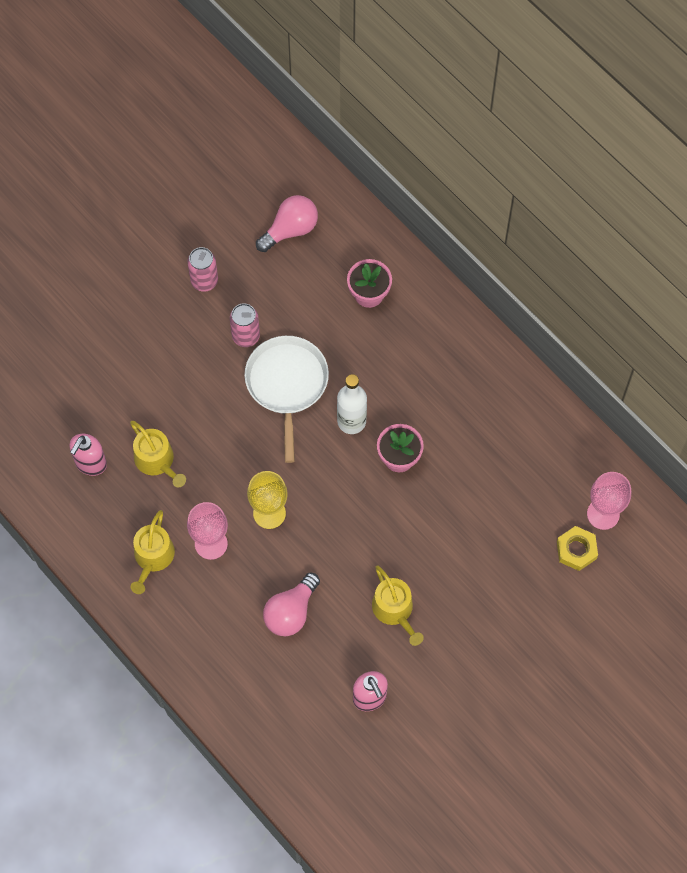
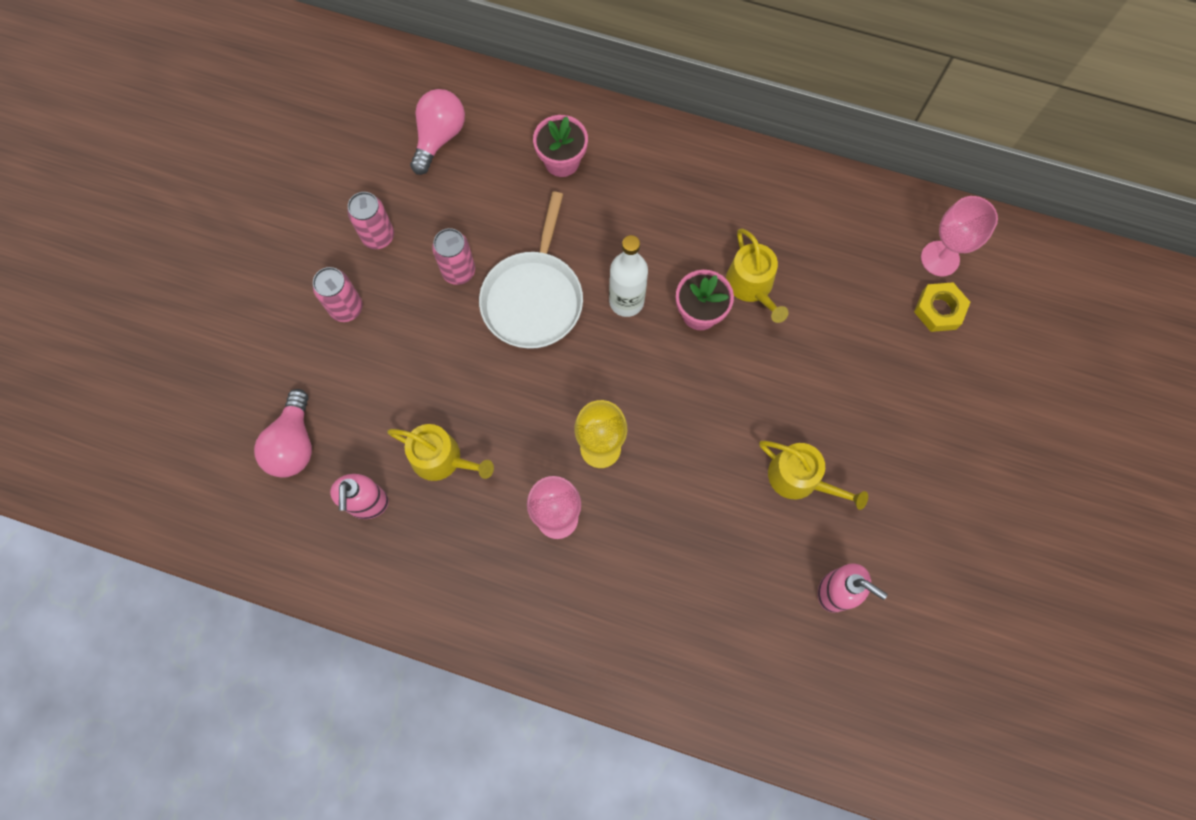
camera: 30 degrees left, 5 degrees up
(152, 558) = (501, 571): yellow watering can -> yellow watering can (752, 286)
(153, 321) = (346, 308): none -> pink can
(287, 384) = (533, 298): white pan -> white pan turned 135 degrees counterclockwise
(291, 612) = (691, 544): pink light bulb -> pink light bulb (293, 444)

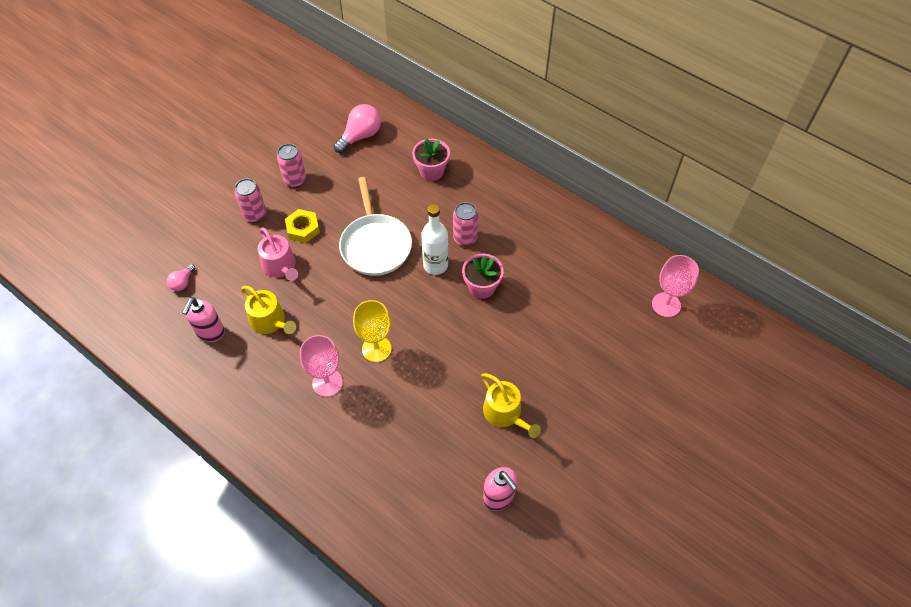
camera: 20 degrees right, 15 degrees down
(293, 444) = (183, 282): pink light bulb -> pink light bulb, size x0.55
(418, 374) = (280, 266): none -> pink watering can
(458, 271) = (335, 215): pink can -> pink can (465, 238)
(533, 298) = (375, 245): white pan -> white pan turned 45 degrees counterclockwise
(752, 286) = (525, 282): yellow watering can -> none
(939, 310) = (652, 337): yellow nut -> yellow nut (303, 229)

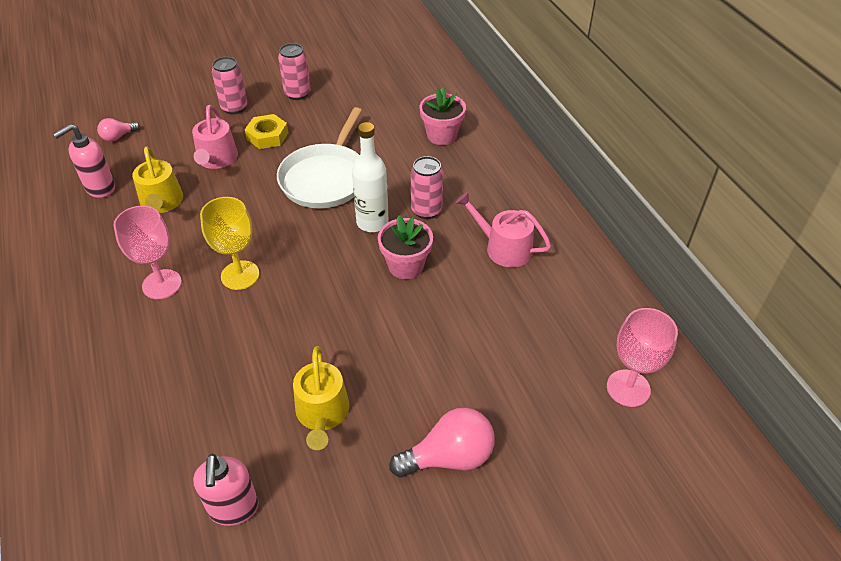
camera: 30 degrees right, 10 degrees down
(360, 136) = (393, 80): pink light bulb -> pink light bulb (449, 457)
(534, 243) = (503, 248): none -> pink watering can

